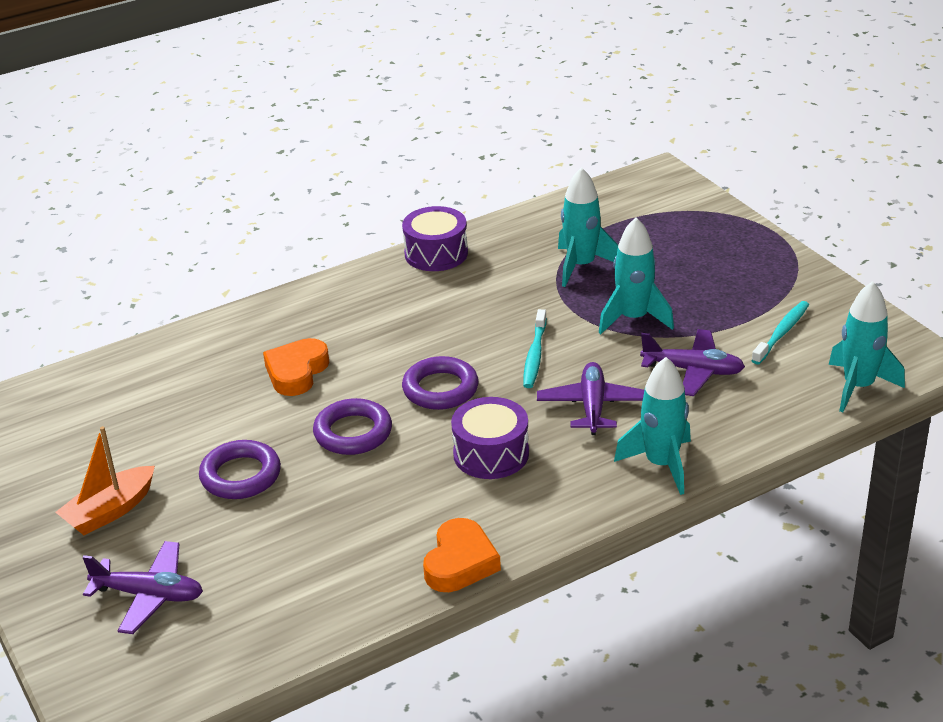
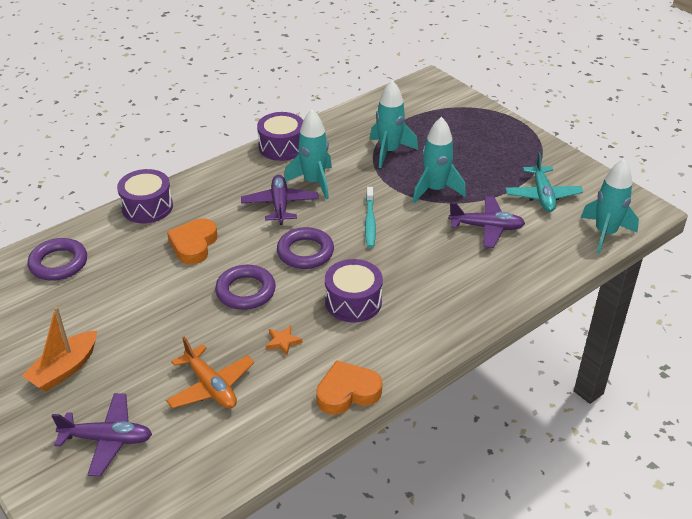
camera: 10 degrees left, 5 degrees up
(241, 475) = (164, 332): purple ring -> purple ring (58, 263)
(245, 322) = (147, 207): none -> purple drum
(287, 543) = (210, 386): none -> orange plane
(389, 496) = (283, 342): none -> orange star
(460, 562) = (347, 392): orange heart -> orange heart turned 120 degrees counterclockwise
(593, 406) = (420, 259): purple plane -> purple plane (280, 205)
(661, 464) = (480, 302): turquoise rocket -> turquoise rocket (314, 182)
(782, 333) = (542, 195): turquoise toothbrush -> turquoise plane

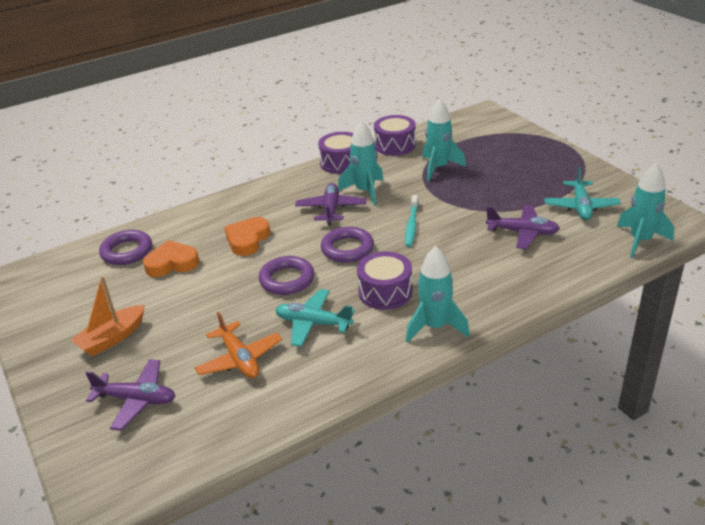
camera: 10 degrees right, 5 degrees down
(147, 207) = (213, 208): purple drum -> purple drum (395, 145)
(283, 342) = (313, 323): orange star -> turquoise plane
(347, 392) = (367, 370): orange heart -> orange heart (172, 263)
(435, 190) = (477, 200): turquoise rocket -> turquoise rocket (435, 327)

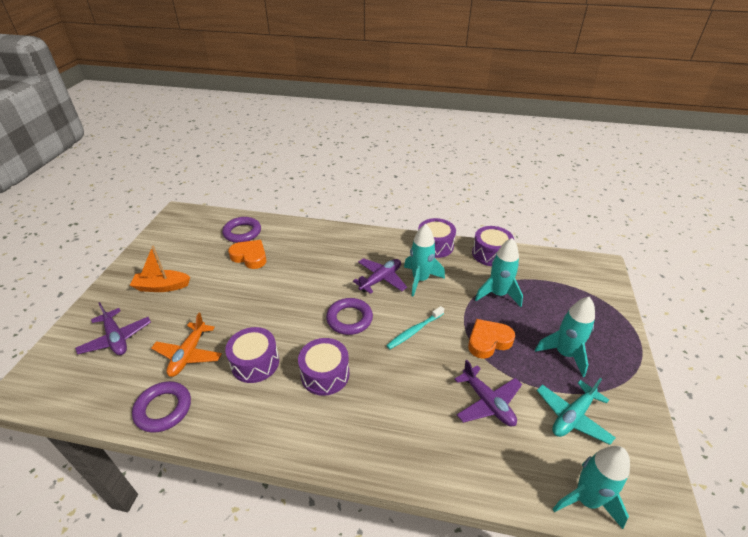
camera: 40 degrees right, 5 degrees up
(247, 240) = (306, 268): orange heart -> orange heart (488, 341)
(287, 279) = (286, 315): purple ring -> purple ring (163, 409)
(313, 323) = (255, 363): turquoise plane -> purple drum
(435, 327) = (315, 434): turquoise rocket -> turquoise rocket (564, 354)

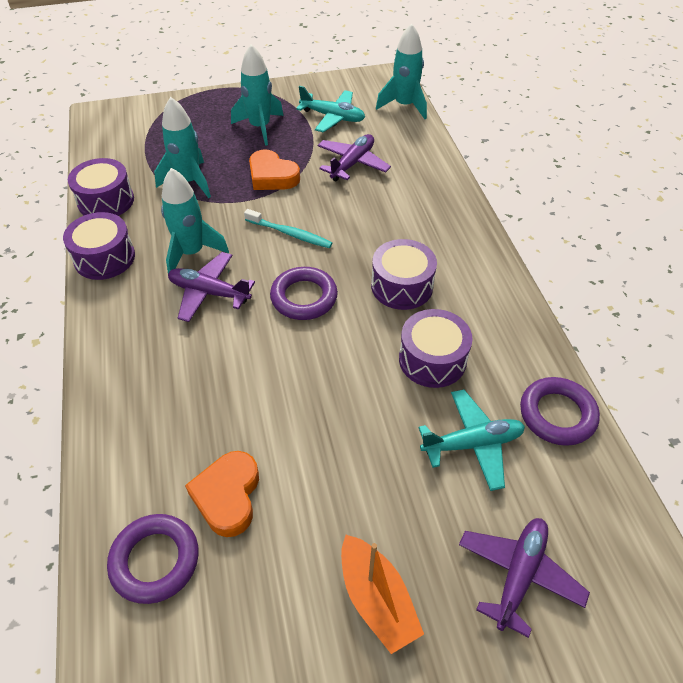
camera: 115 degrees left, 10 degrees up
(189, 354) = (472, 444): orange plane -> turquoise plane

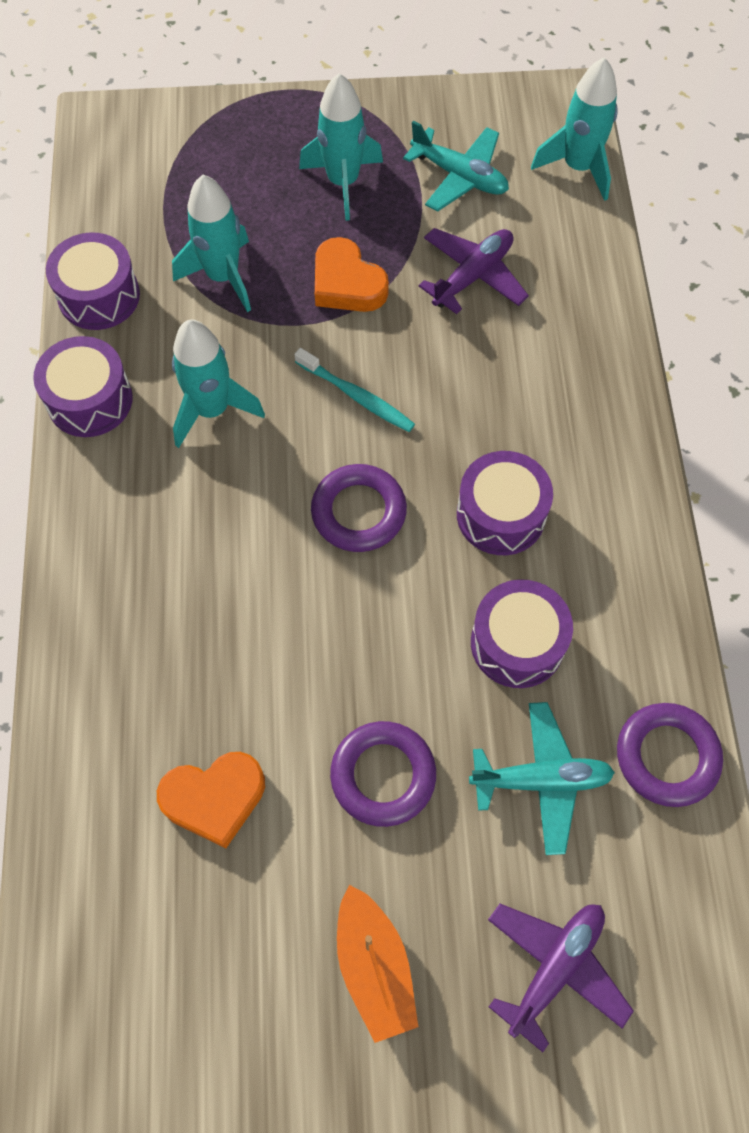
camera: 10 degrees right, 15 degrees up
(155, 560) = (117, 868): purple ring -> purple ring (383, 775)
(209, 293) = (228, 483): purple plane -> none
(227, 496) = (214, 798): orange heart -> orange heart turned 120 degrees counterclockwise

